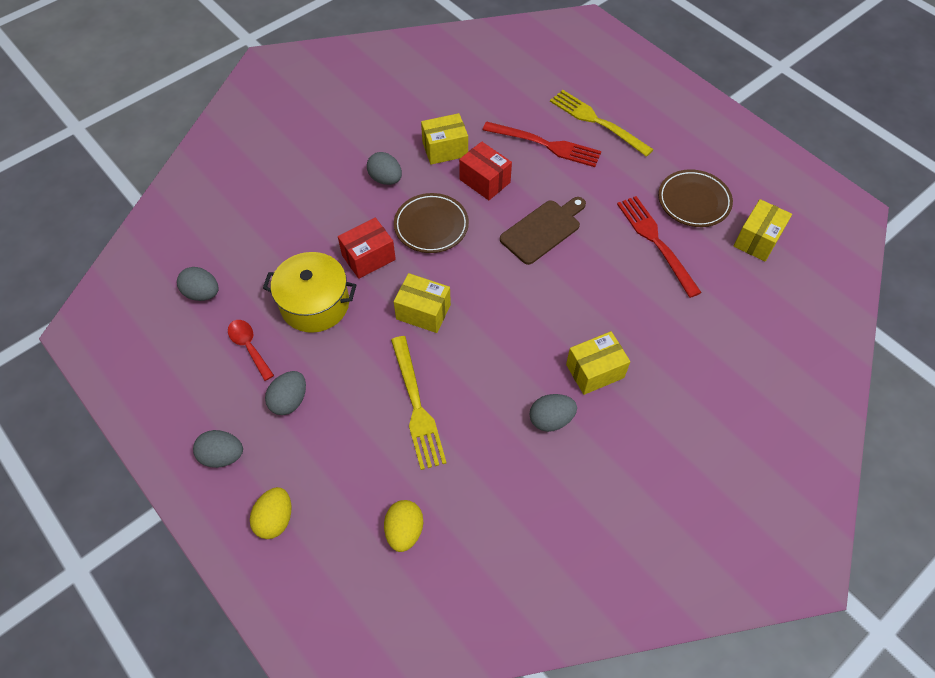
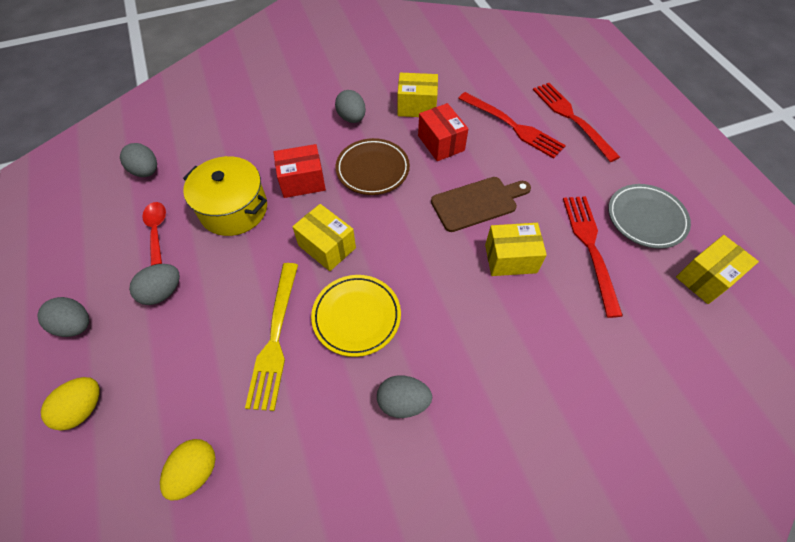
camera: 20 degrees right, 0 degrees up
(480, 364) = (356, 317): none -> yellow plate
(595, 371) = (472, 364): yellow box -> yellow box (510, 258)
(596, 121) = (571, 118): yellow fork -> red fork
(693, 201) = (646, 218): brown plate -> grey plate

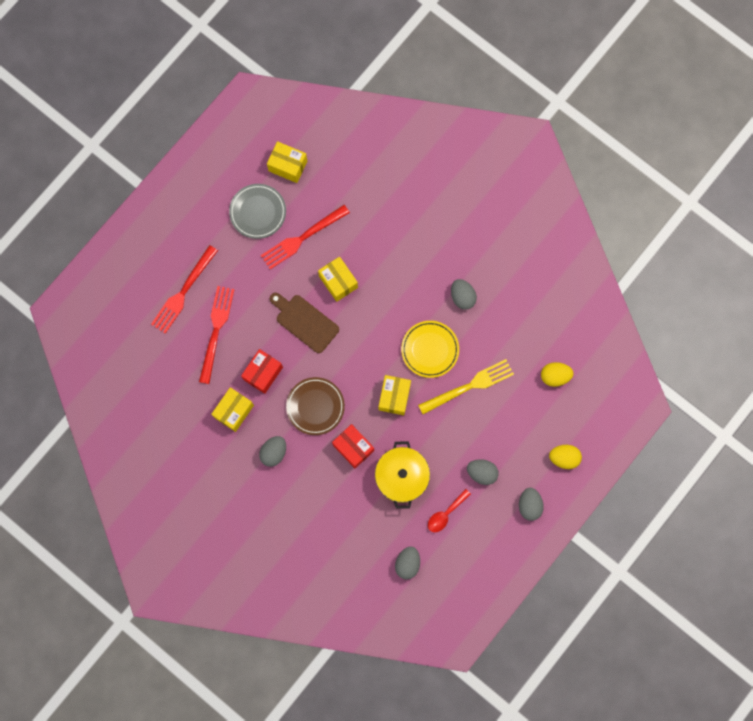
camera: 120 degrees left, 20 degrees up
(417, 106) = (234, 411): yellow box -> yellow box turned 60 degrees clockwise

